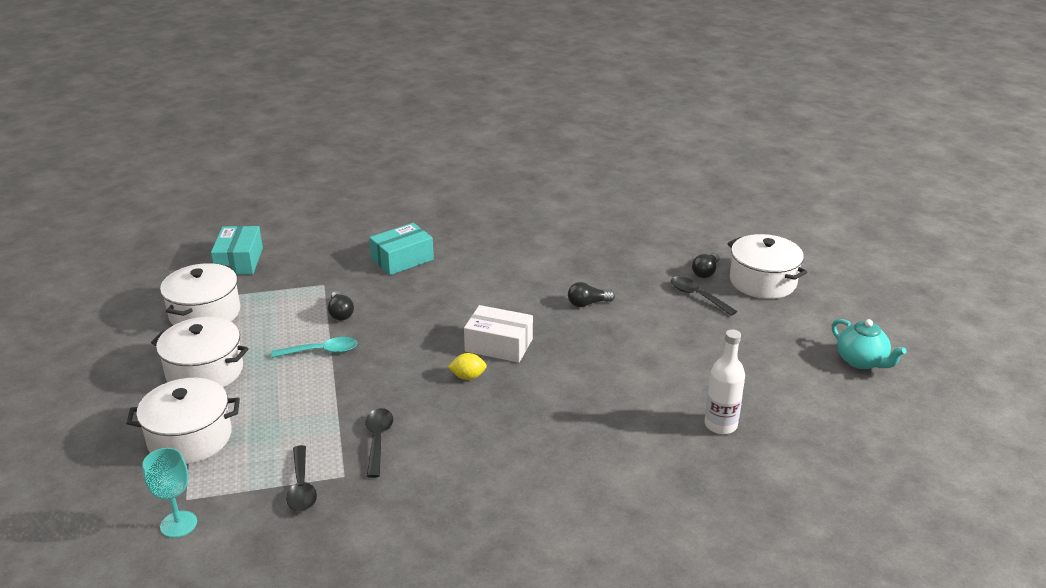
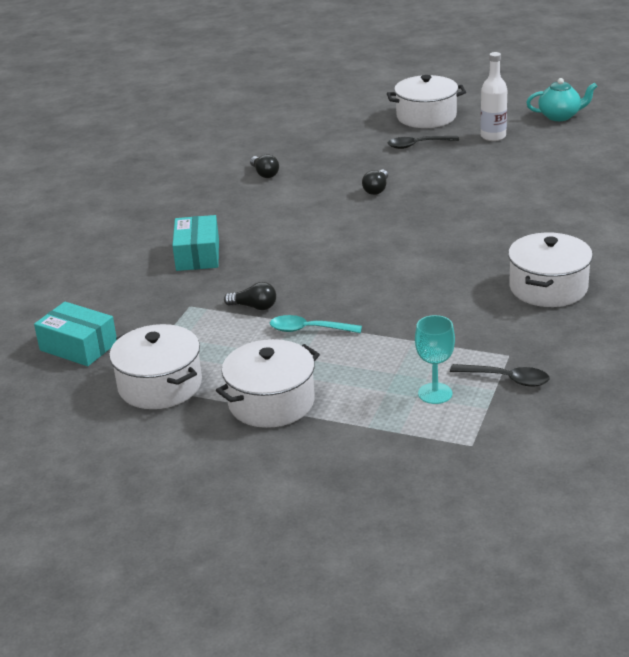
camera: 55 degrees left, 0 degrees up
(178, 524) = (505, 455): turquoise goblet -> turquoise goblet (435, 393)
(190, 438) = (377, 428): white pot -> white pot (548, 288)
(321, 351) = (308, 330): turquoise spoon -> turquoise spoon turned 105 degrees counterclockwise
(378, 440) = (474, 328): black spoon -> none
(468, 377) = (425, 266): yellow lemon -> none
(499, 345) = (393, 242): white box -> none
(705, 272) = (388, 132): black light bulb -> black light bulb (264, 174)
(720, 425) = (585, 184): white bottle -> white bottle (493, 136)

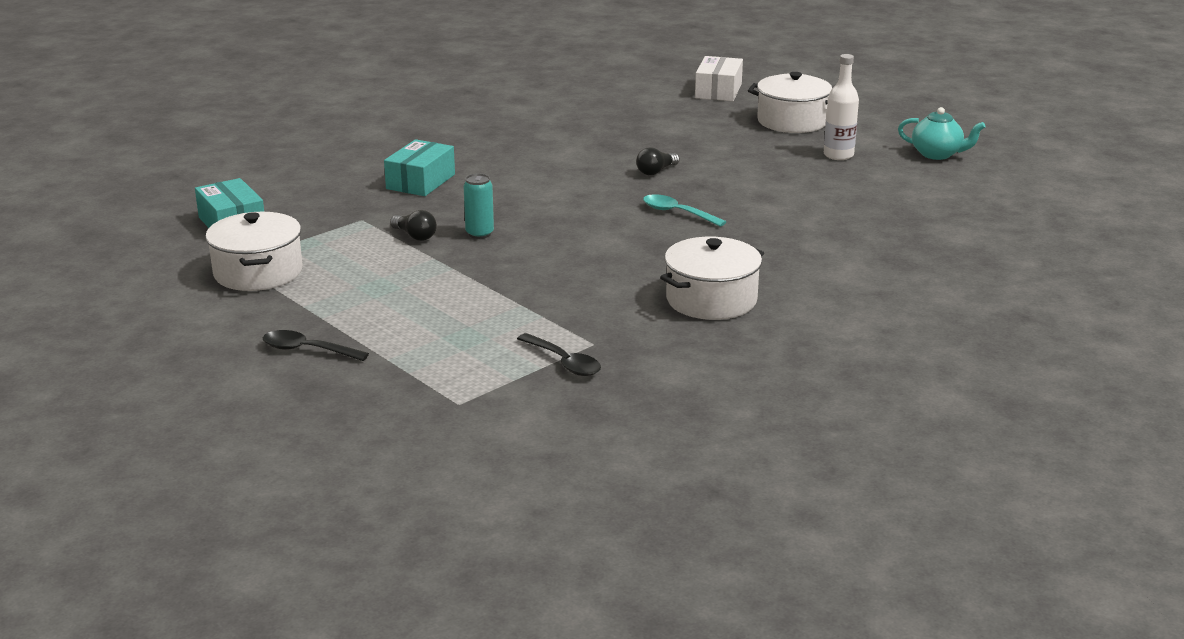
camera: 25 degrees right, 5 degrees down
(264, 174) = (567, 132): black light bulb -> none
(271, 402) = (331, 314): white pot -> none
(305, 288) = (479, 234): none -> turquoise can
(308, 330) = (438, 268): turquoise spoon -> turquoise spoon (677, 213)
(340, 105) = (718, 91): none -> white box
(417, 145) = (749, 144): black spoon -> black spoon (307, 350)
(435, 393) = (482, 353): turquoise goblet -> none

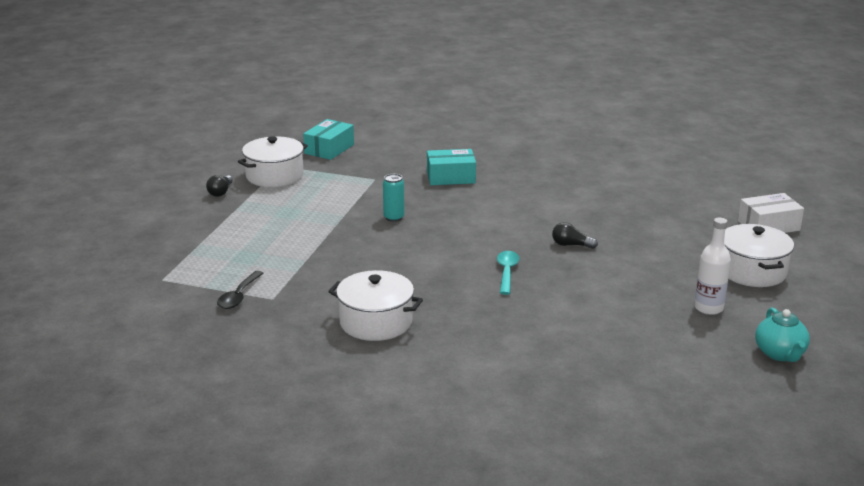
camera: 60 degrees right, 0 degrees up
(307, 350) = (192, 219): black spoon -> none
(415, 236) = (368, 200): black light bulb -> black light bulb (221, 192)

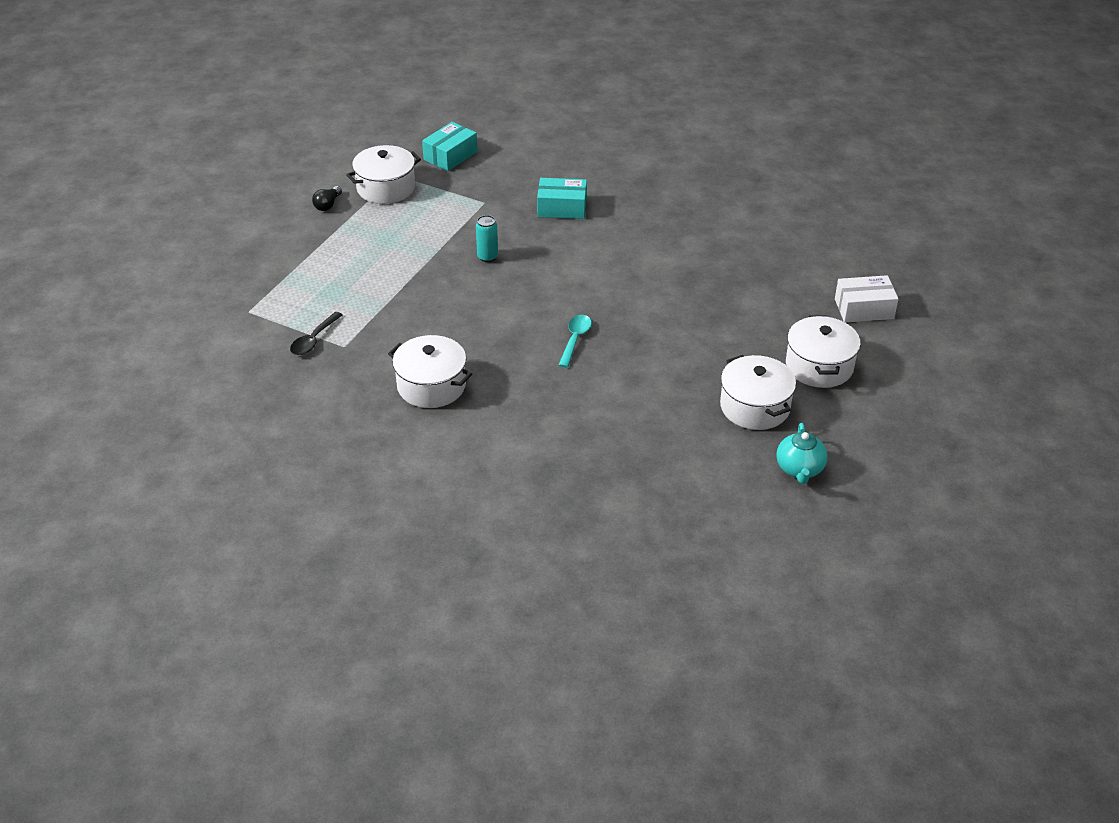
camera: 10 degrees right, 15 degrees up
(571, 245) = (651, 312): black light bulb -> none
(708, 308) = (755, 407): white bottle -> white pot

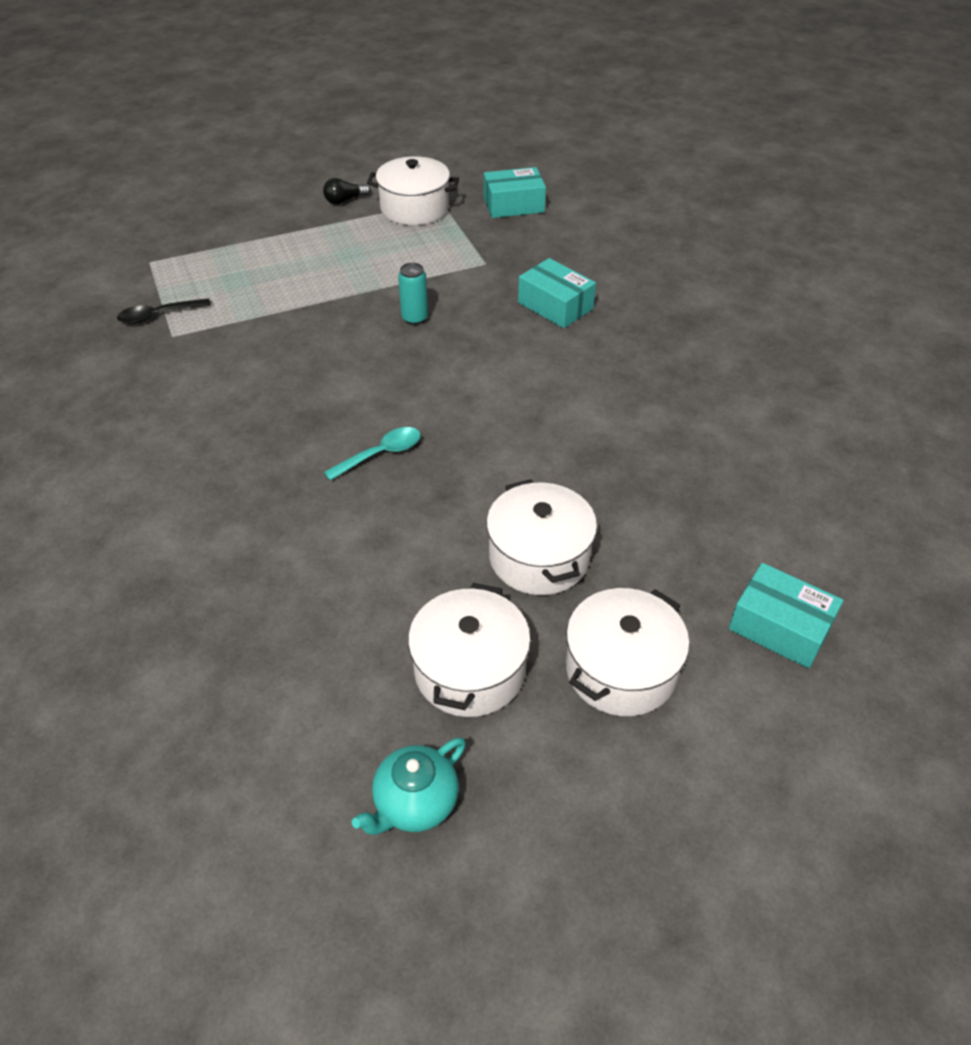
camera: 40 degrees right, 5 degrees up
(431, 386) = (184, 420): white pot -> white pot (539, 557)
(864, 309) = (779, 627): white box -> turquoise box

